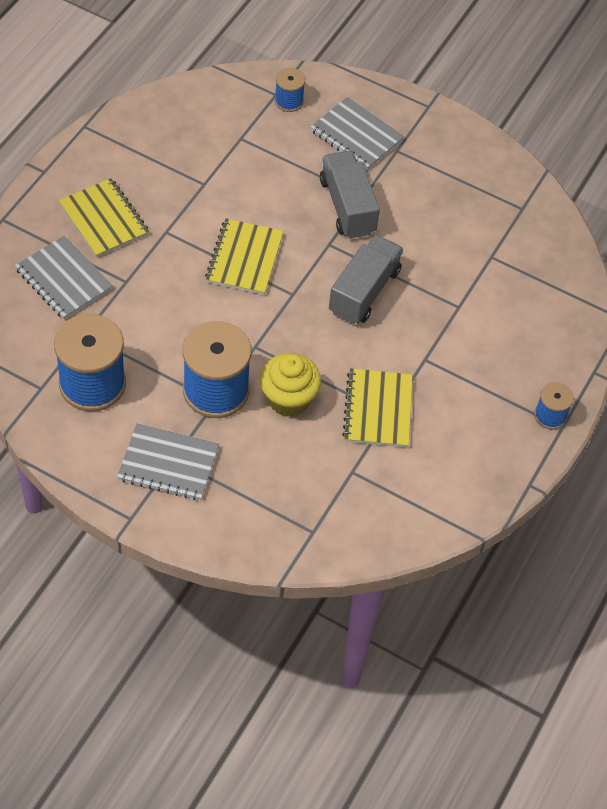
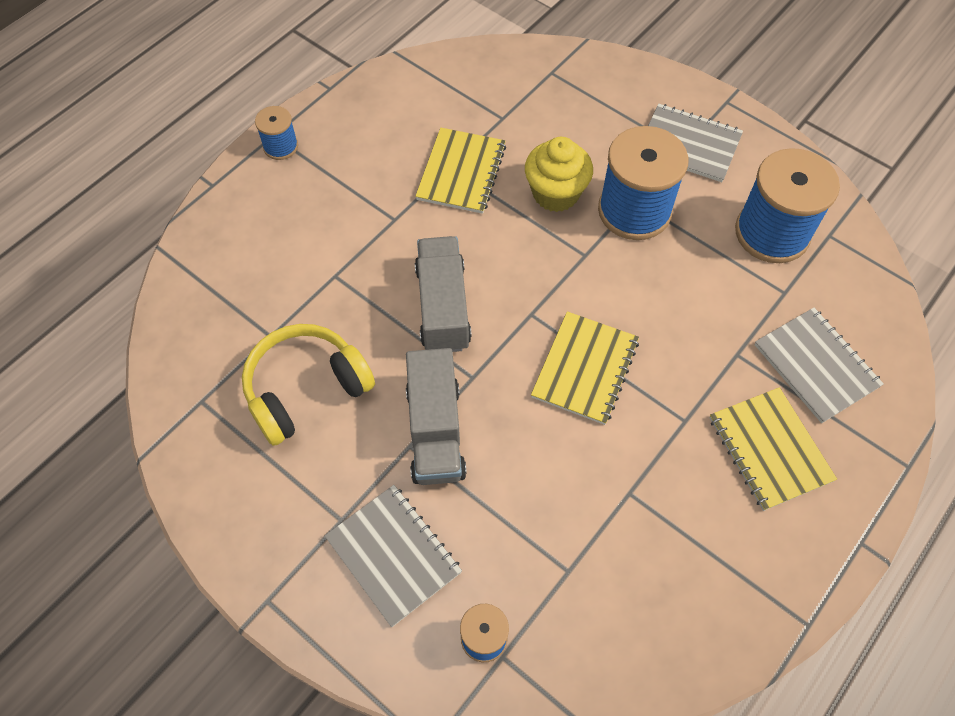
camera: 165 degrees left, 5 degrees up
(364, 291) = (443, 307): grey truck -> grey truck turned 135 degrees clockwise
(450, 223) = (306, 389): none -> yellow headphones

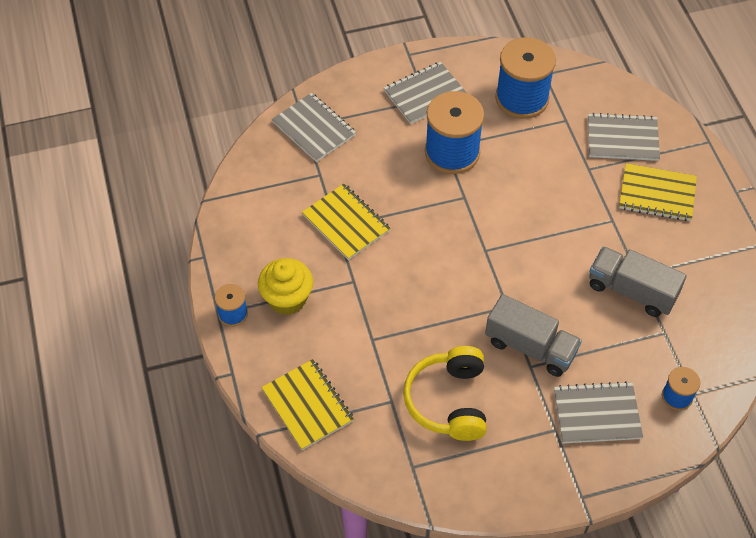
camera: 55 degrees left, 5 degrees down
(443, 307) = (444, 293): grey truck -> grey truck (631, 291)
(554, 81) = (314, 129): none -> grey notebook
(555, 193) = (405, 183): yellow cupcake -> yellow cupcake (287, 299)
(585, 369) = (544, 246): yellow notebook -> yellow notebook (308, 405)

